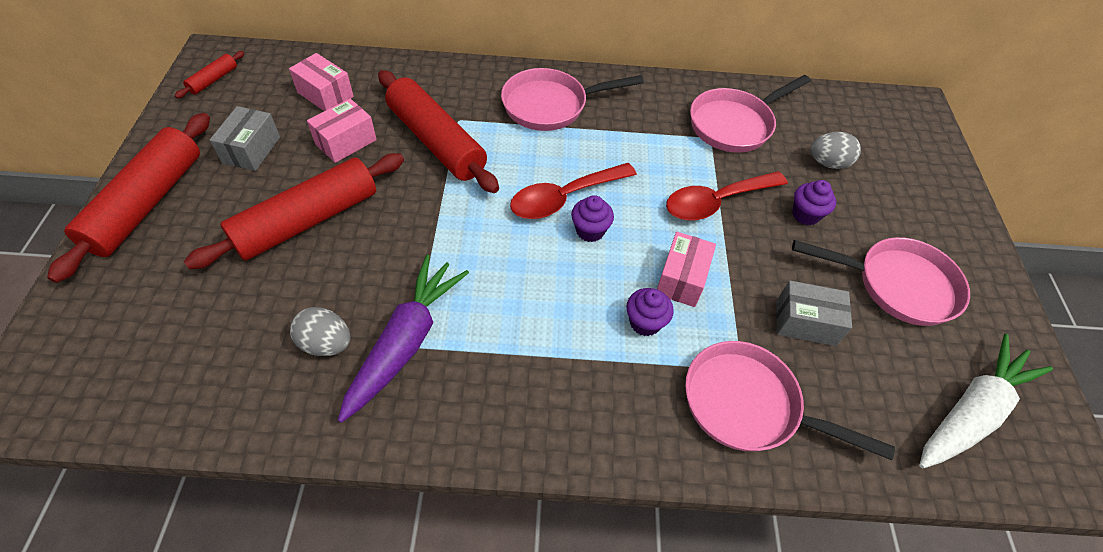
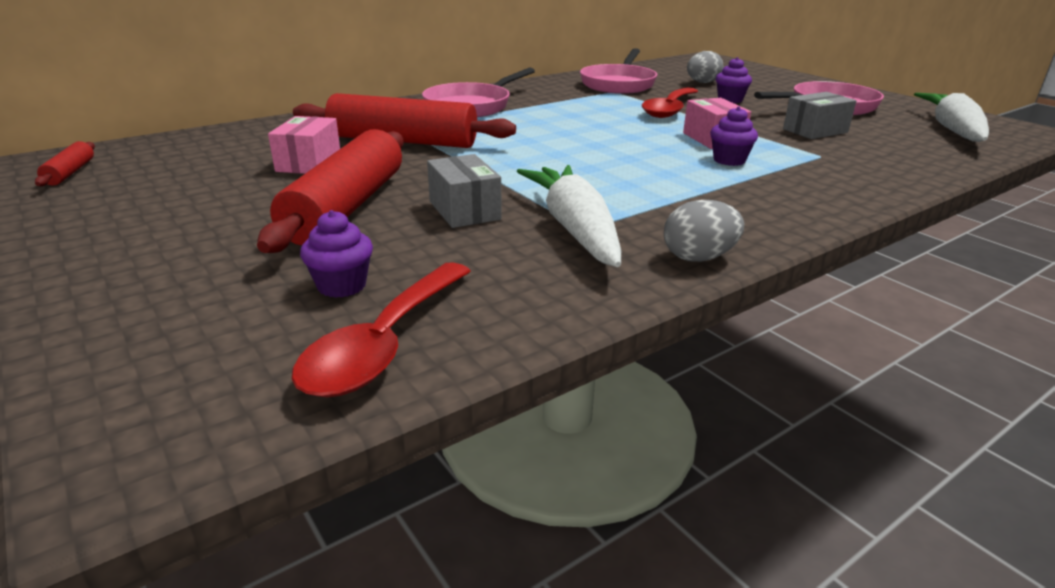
camera: 35 degrees left, 25 degrees down
(147, 203) = (106, 258): red rolling pin -> none
(251, 150) = (200, 193): grey box -> grey box (464, 210)
(325, 94) = (237, 148): pink box -> none
(326, 343) = (501, 256): grey egg -> grey egg (698, 257)
(406, 341) = (574, 228): purple carrot -> white carrot
(564, 198) = (564, 135): red spoon -> red spoon (384, 344)
(590, 231) = (612, 141): purple cupcake -> purple cupcake (342, 286)
(748, 405) = (856, 166): pink pan -> none

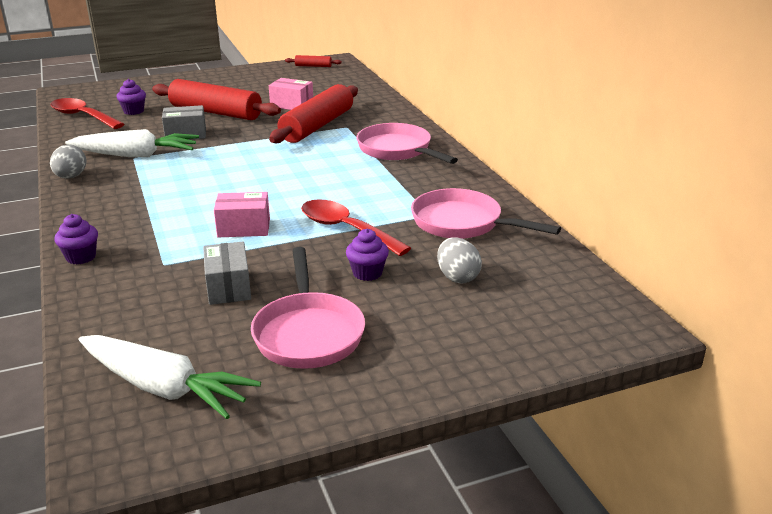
camera: 105 degrees right, 0 degrees up
(729, 160) = (190, 221): purple cupcake -> purple cupcake (81, 257)

